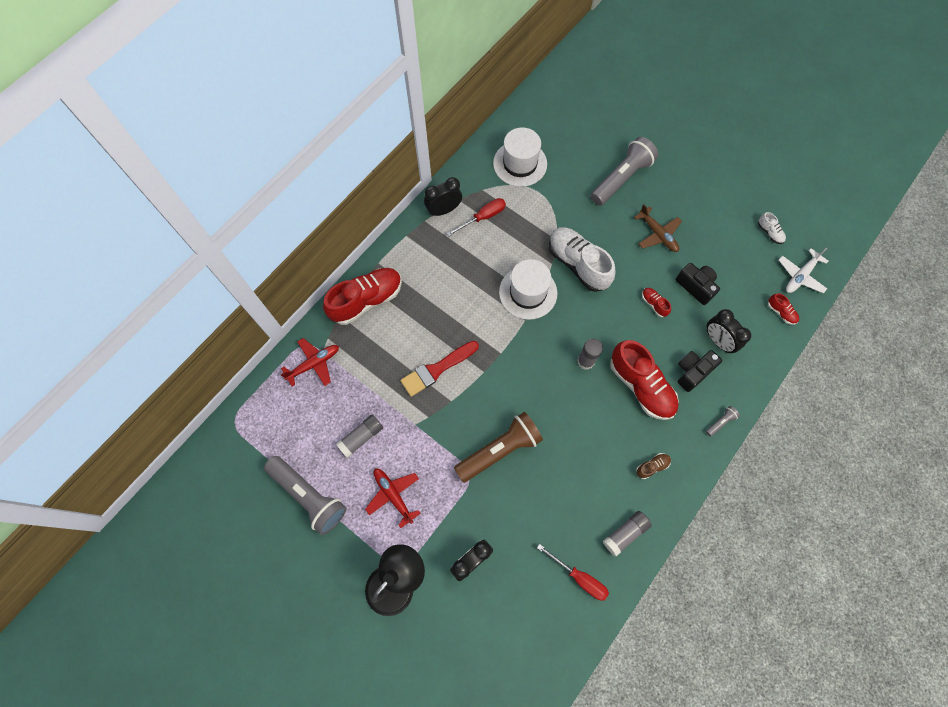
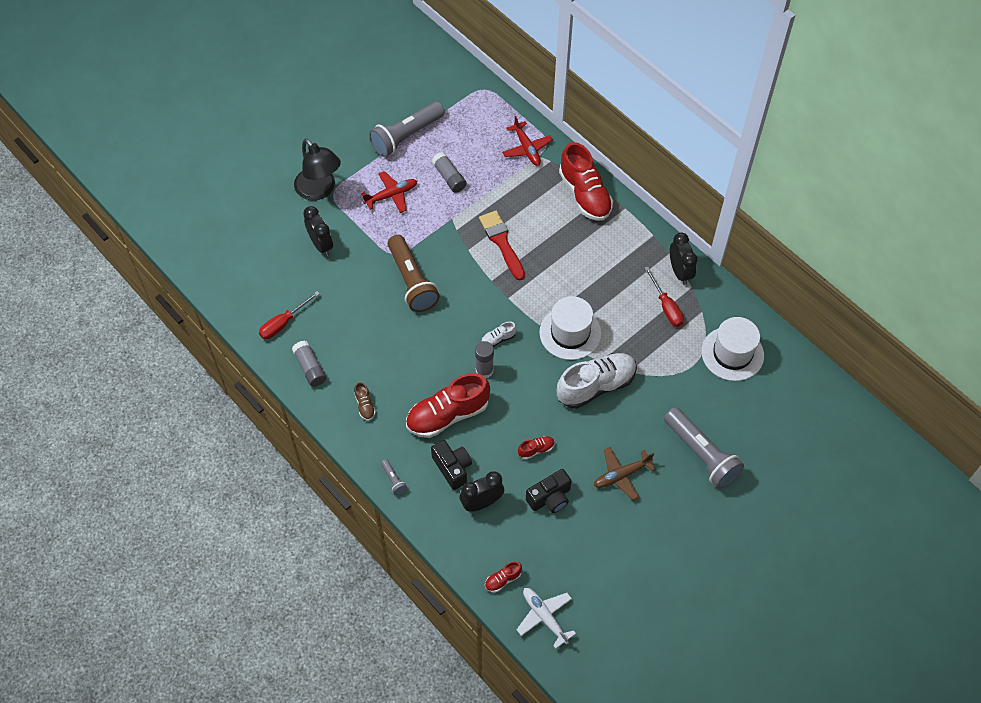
camera: 100 degrees right, 10 degrees down
(769, 232) = (607, 600): white shoe -> white shoe (498, 339)

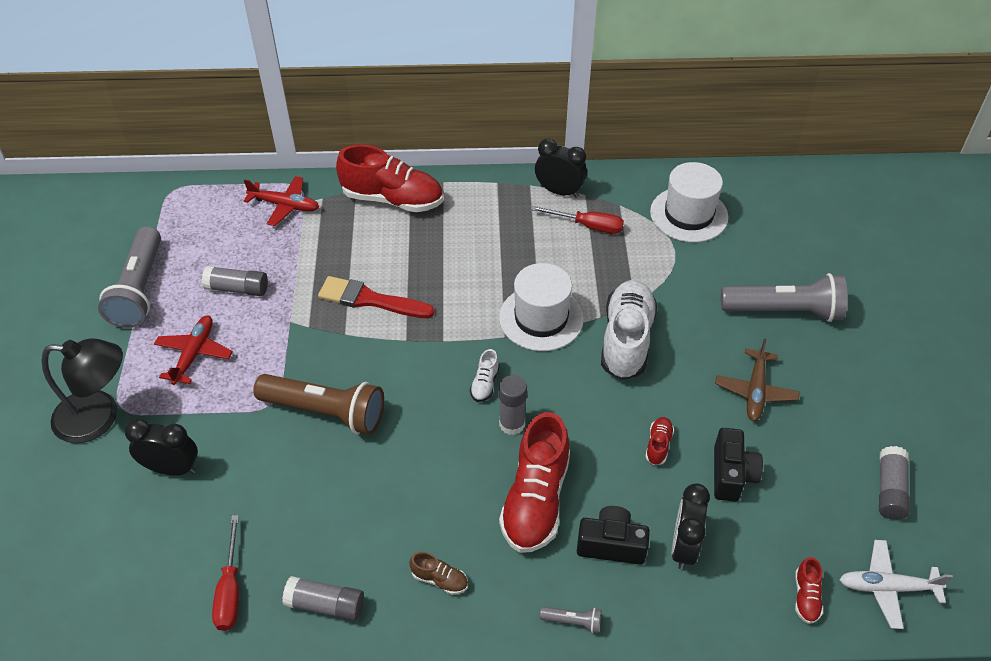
camera: 50 degrees left, 10 degrees down
(614, 585) = (889, 490): none -> grey glue stick

